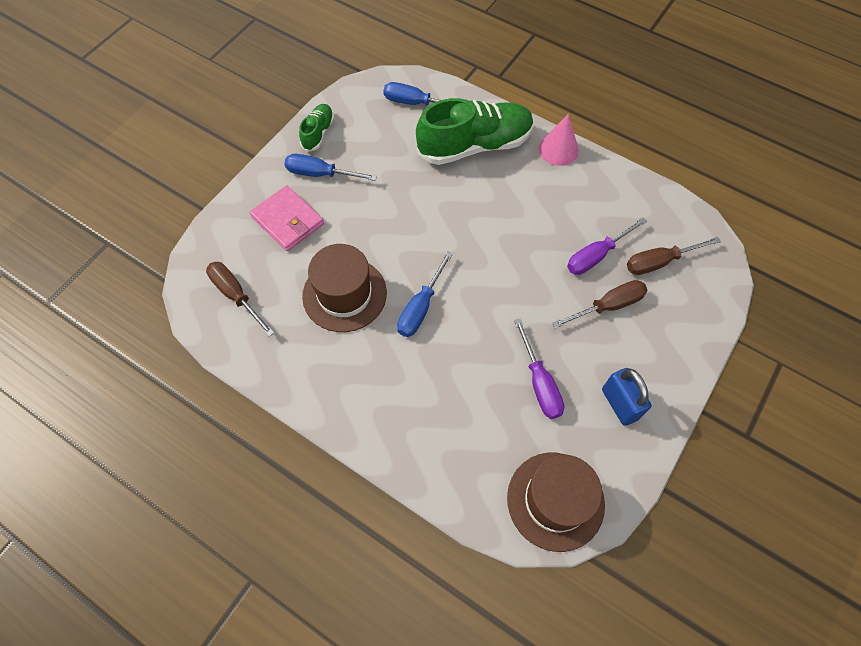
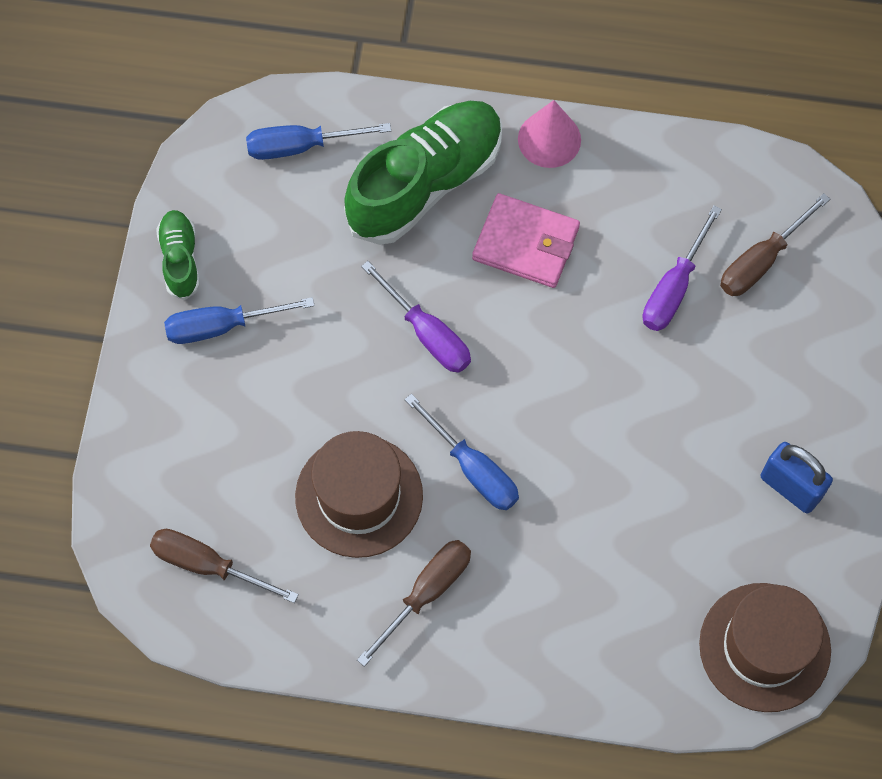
camera: 25 degrees left, 5 degrees up
(288, 220) = (216, 421): pink wallet -> pink wallet (526, 243)
(421, 307) = (473, 469): blue screwdriver -> blue screwdriver turned 45 degrees counterclockwise
(539, 383) = (679, 504): purple screwdriver -> purple screwdriver (427, 334)
(608, 306) = (720, 356): brown screwdriver -> brown screwdriver (426, 592)

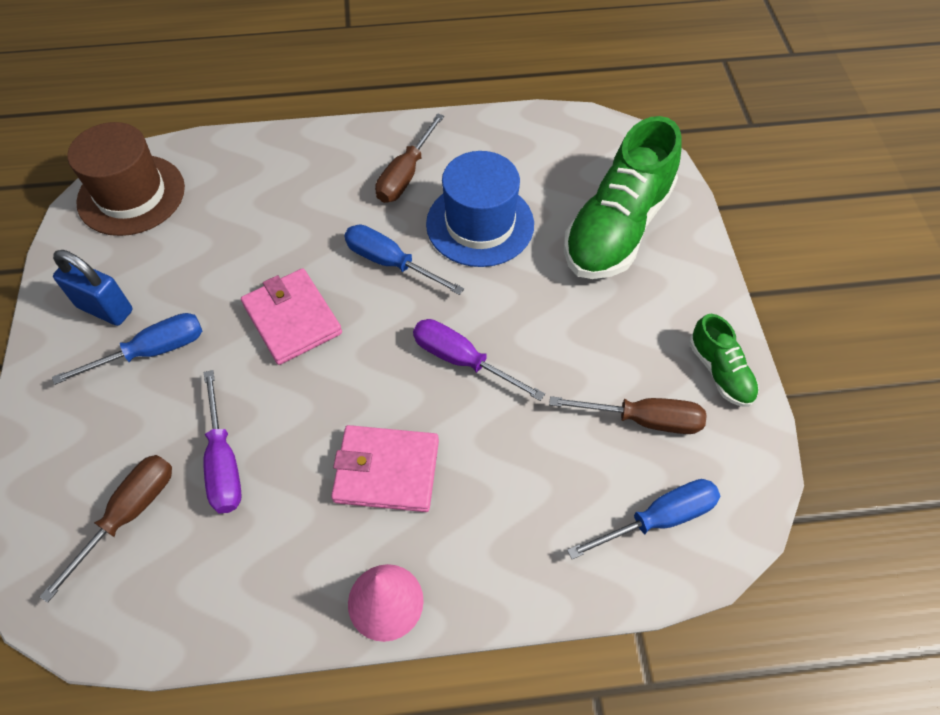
camera: 165 degrees right, 10 degrees down
(207, 565) = (579, 158): brown screwdriver -> brown screwdriver (643, 419)
(222, 326) = (652, 323): blue screwdriver -> blue screwdriver (152, 351)
(359, 496) = (480, 224): brown hat -> blue hat
(425, 183) = (511, 511): green shoe -> green shoe (617, 228)
(591, 424) = (292, 319): none -> pink wallet
(674, 288) = (224, 462): purple screwdriver -> purple screwdriver turned 150 degrees clockwise

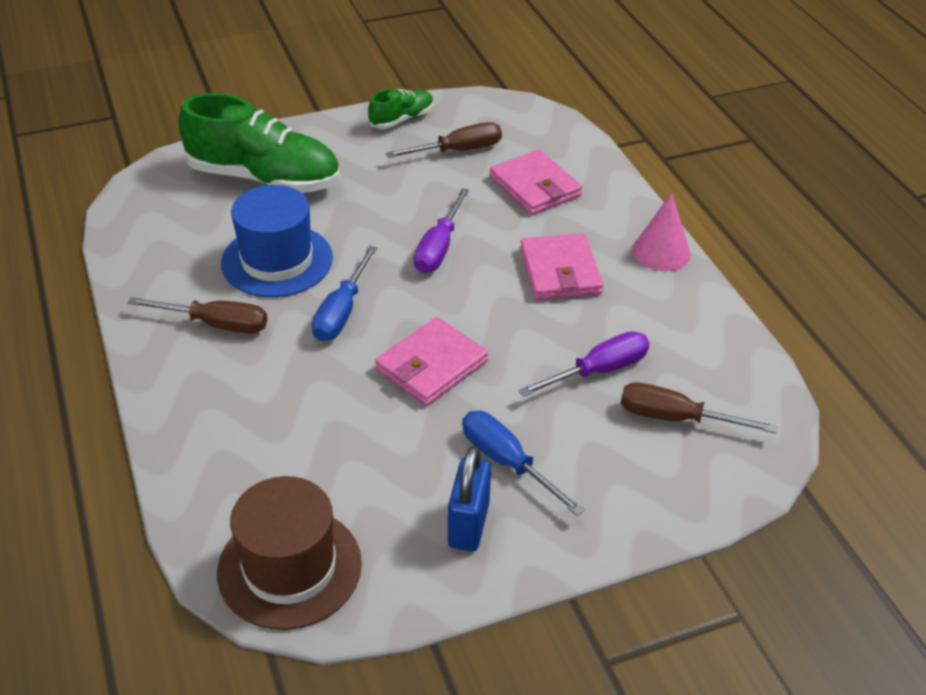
camera: 105 degrees left, 15 degrees down
(552, 489) = (535, 186): none -> pink wallet
(643, 419) = (458, 150): brown screwdriver -> brown screwdriver turned 75 degrees clockwise
(658, 519) = (535, 139): blue screwdriver -> none

